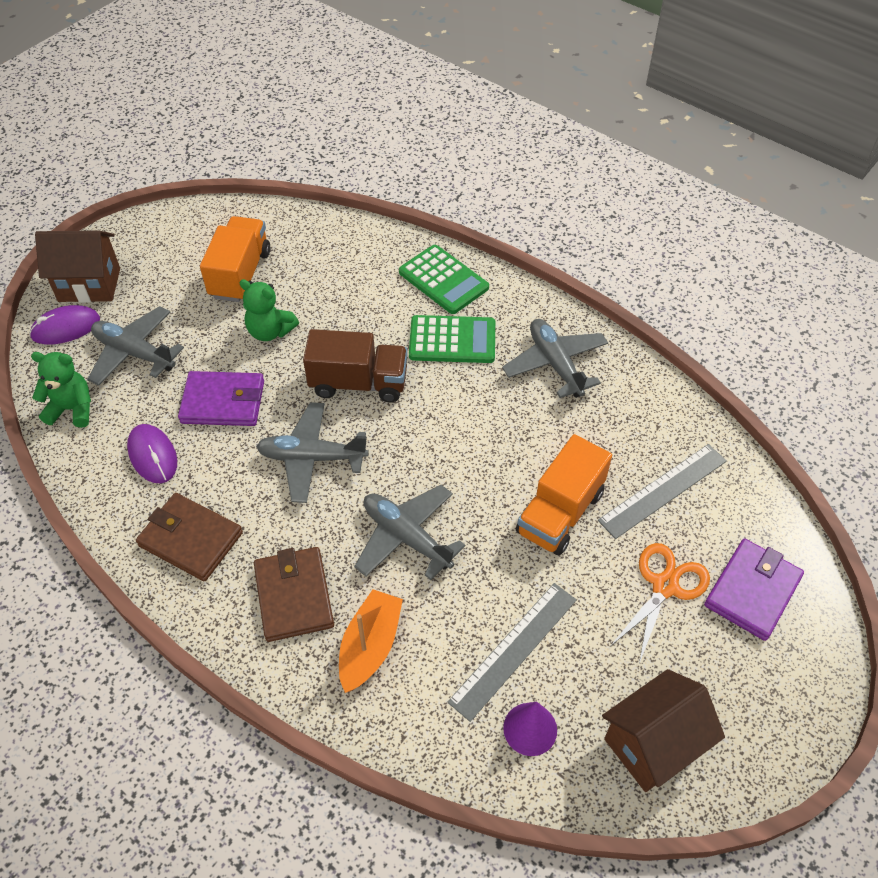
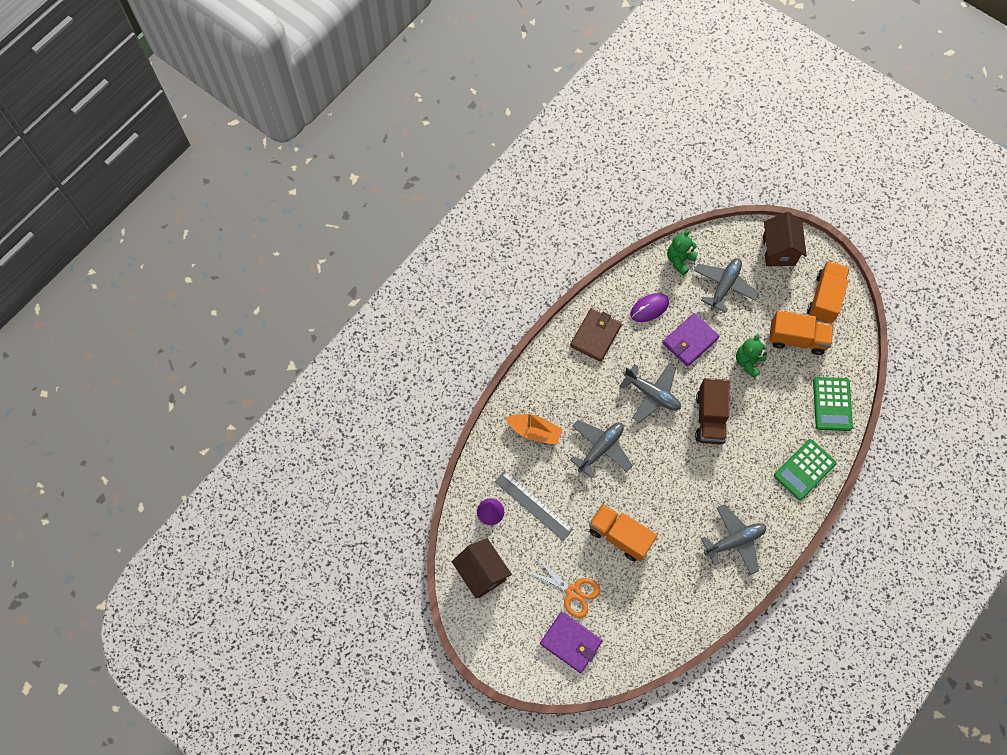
camera: 90 degrees right, 15 degrees up
(66, 328) = (741, 244): purple mouse -> none
(72, 409) = (679, 260): green teddy bear -> green teddy bear turned 150 degrees counterclockwise
(181, 240) = (825, 298): none -> orange truck
(223, 402) = (690, 341): purple wallet -> purple wallet turned 45 degrees clockwise
(294, 596) = (562, 391): brown wallet -> none
(312, 458) = (652, 394): grey plane -> grey plane turned 120 degrees clockwise
(452, 340) = (750, 475): green calculator -> green calculator (832, 404)
(663, 490) = (638, 599): grey ruler -> none

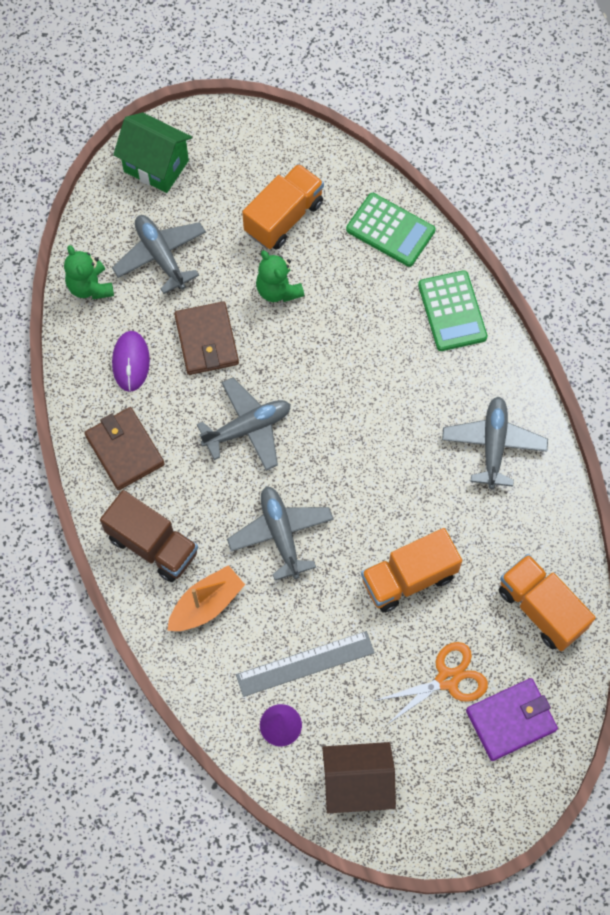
camera: 60 degrees left, 0 degrees up
(690, 341) = (206, 340): purple wallet -> brown wallet
(710, 418) = (322, 378): brown truck -> brown truck (153, 545)
(778, 250) = (156, 166): brown house -> green house
(825, 298) = (252, 154): orange truck -> orange truck (541, 609)

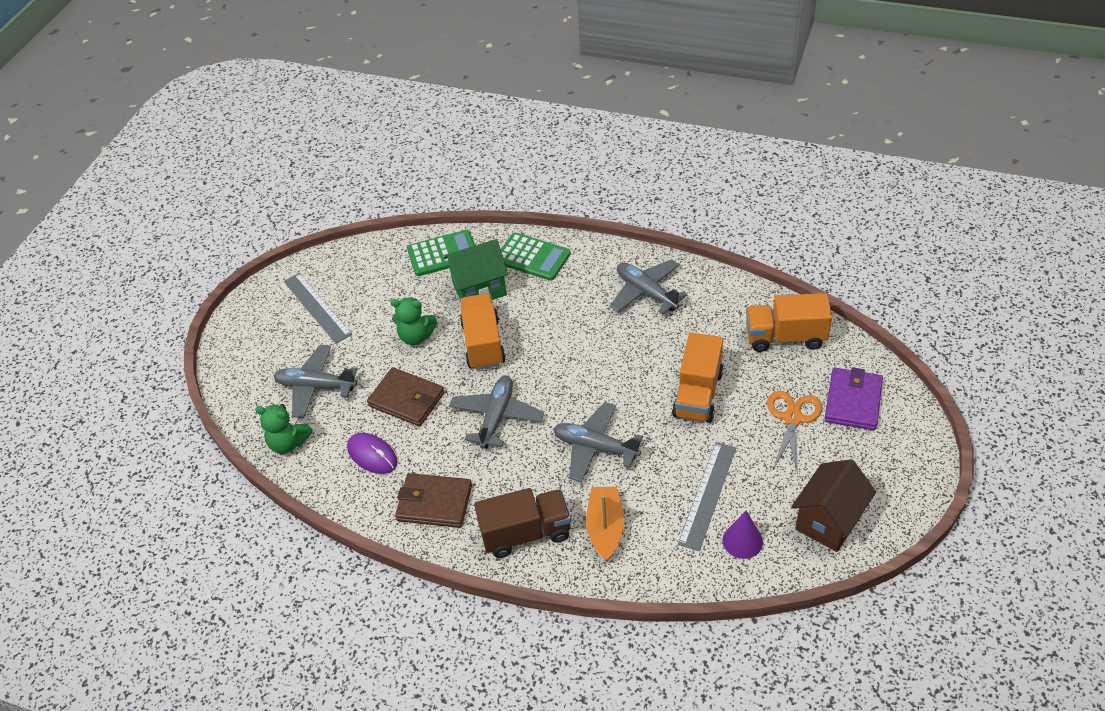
camera: 45 degrees left, 20 degrees down
(156, 166) = (249, 347): green house -> green house (479, 289)
(241, 180) = (317, 307): none -> grey ruler
(284, 217) = (369, 302): orange truck -> orange truck (483, 343)

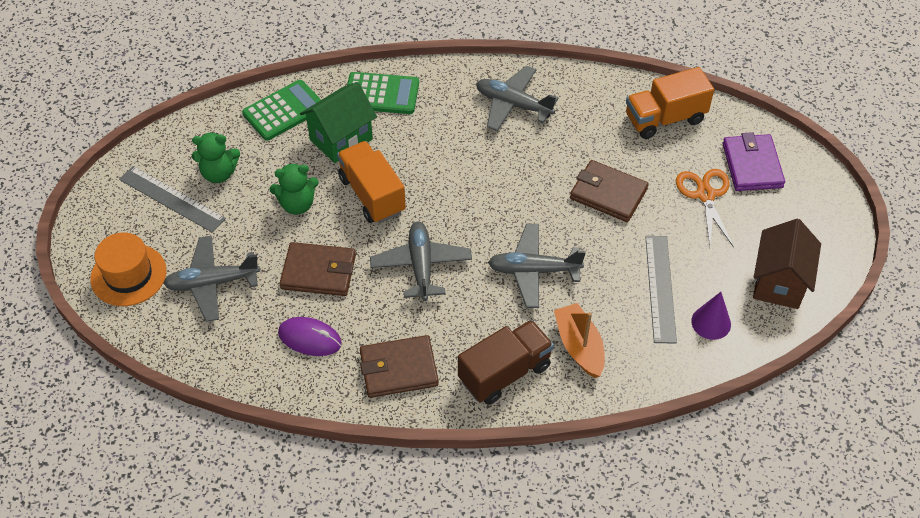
camera: 25 degrees left, 5 degrees up
(253, 362) = (128, 275): none -> orange hat
(288, 443) = (212, 350): green teddy bear -> green teddy bear (219, 173)
(698, 394) = (608, 194): orange truck -> brown wallet

